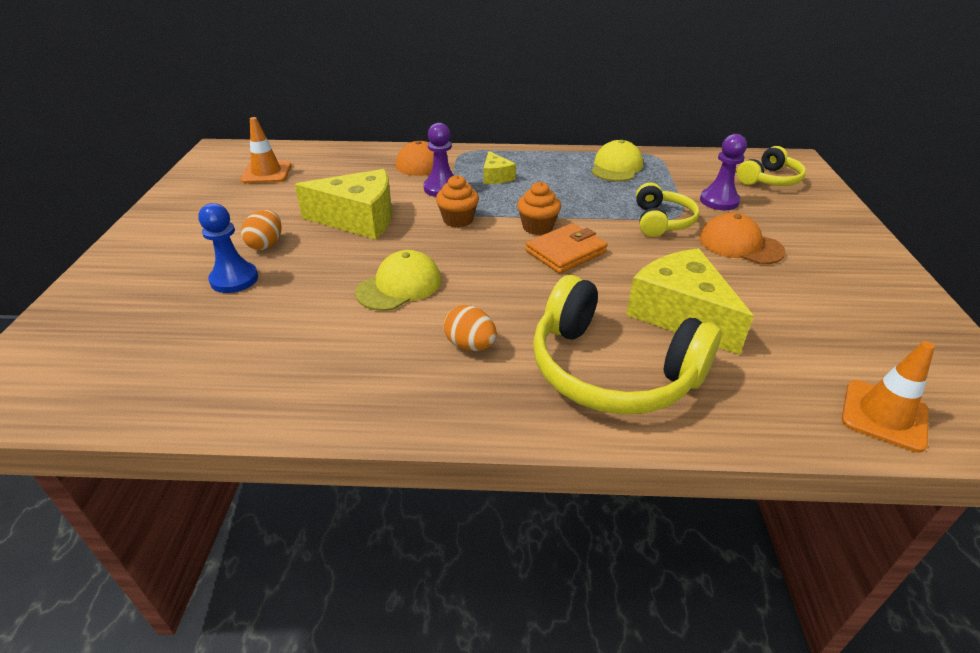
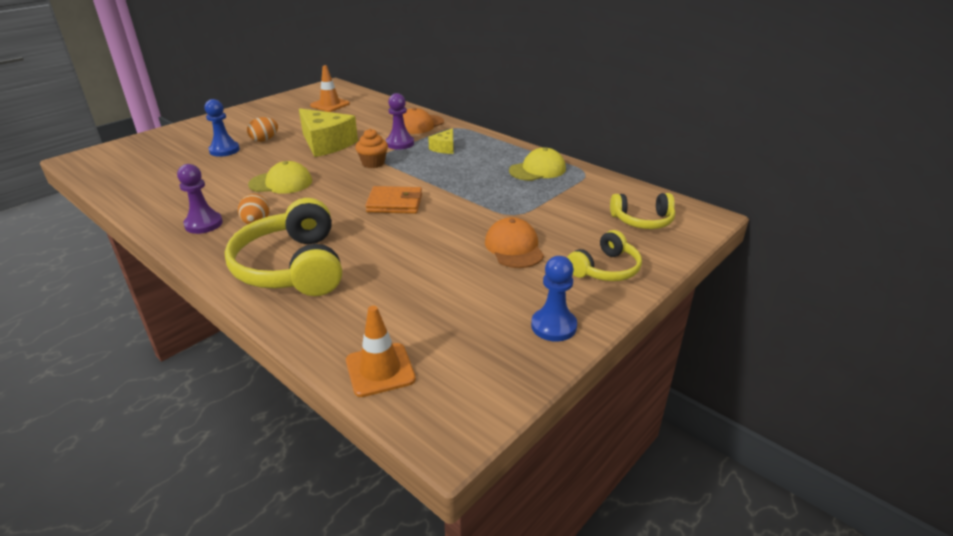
camera: 40 degrees right, 5 degrees down
(537, 227) = (408, 184): orange cupcake -> none
(662, 221) = (492, 212): yellow headphones -> yellow headphones (605, 269)
(680, 314) = (386, 263): yellow cheese -> none
(719, 201) = (564, 217): purple pawn -> purple pawn (203, 224)
(893, 295) = (553, 326): none -> blue pawn

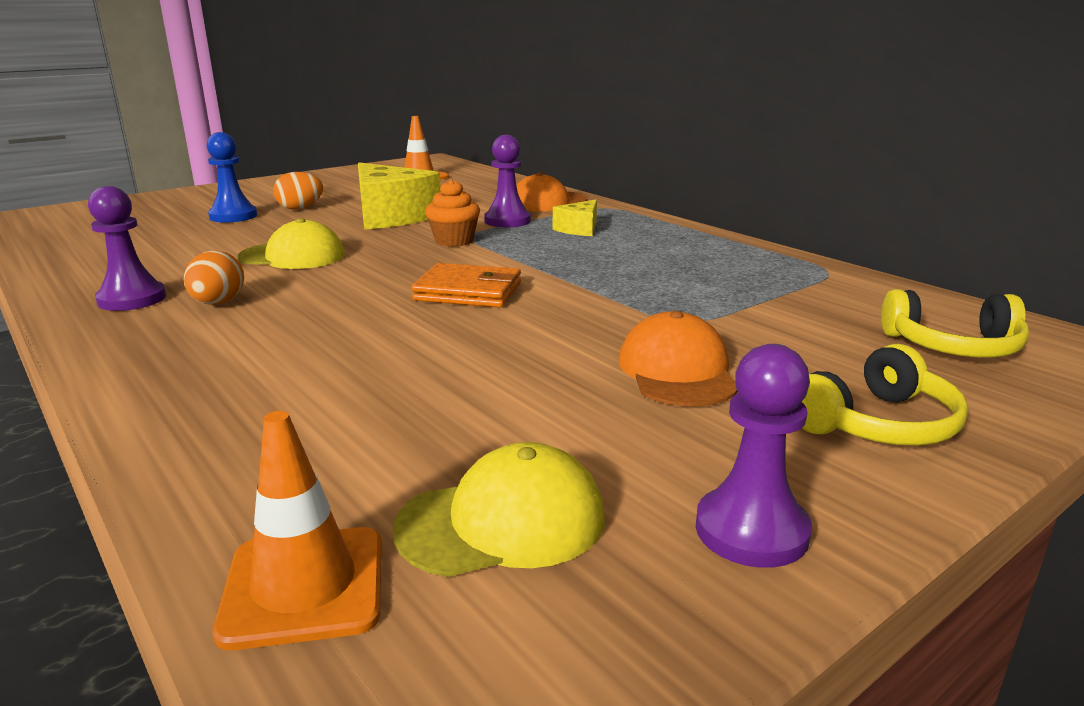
camera: 10 degrees right, 10 degrees down
(292, 267) = (236, 370): yellow headphones -> none
(537, 170) = (738, 263): yellow cap -> yellow cap (502, 522)
(553, 326) = (751, 530): blue pawn -> purple pawn

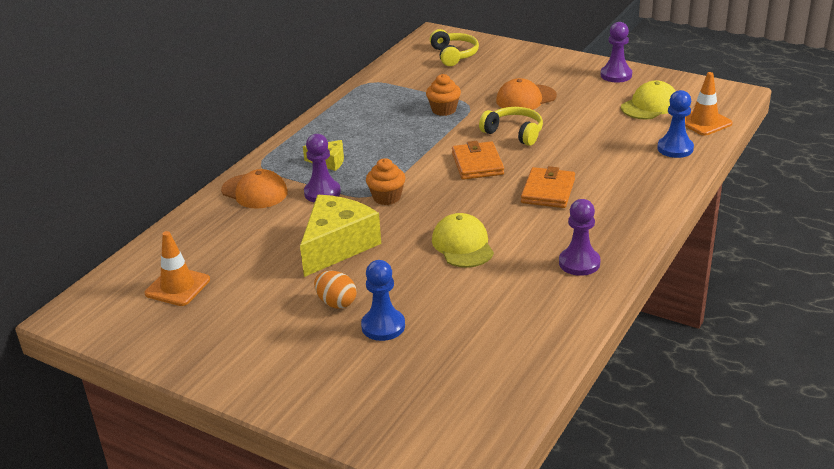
camera: 110 degrees left, 10 degrees up
(218, 303) = (558, 231): orange egg -> none
(255, 477) = (675, 148): none -> blue pawn
(320, 318) = (548, 191): none -> orange wallet
(502, 522) = (650, 105): yellow cap -> yellow cap turned 90 degrees clockwise
(679, 300) = (444, 110): none -> orange cupcake
(878, 424) = (535, 64): yellow headphones -> yellow headphones (514, 133)

